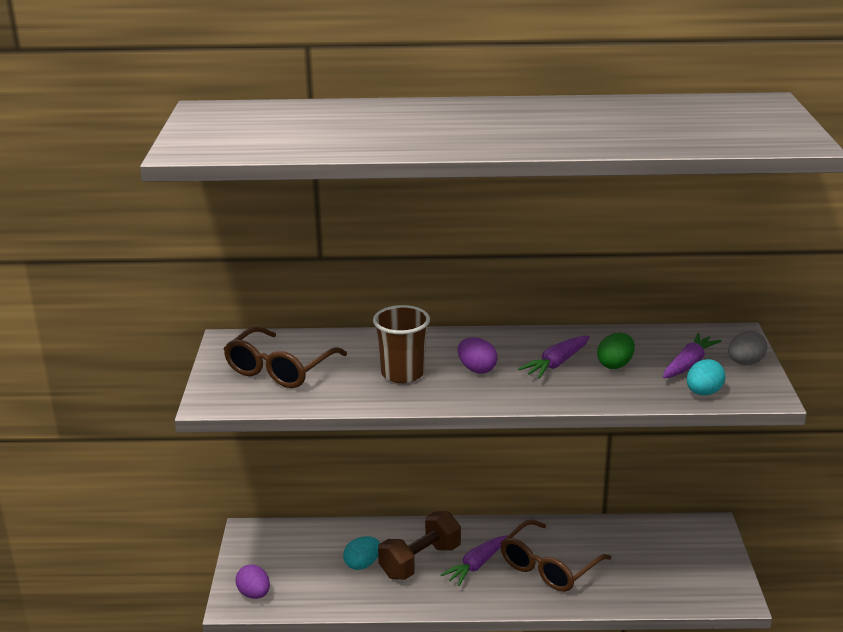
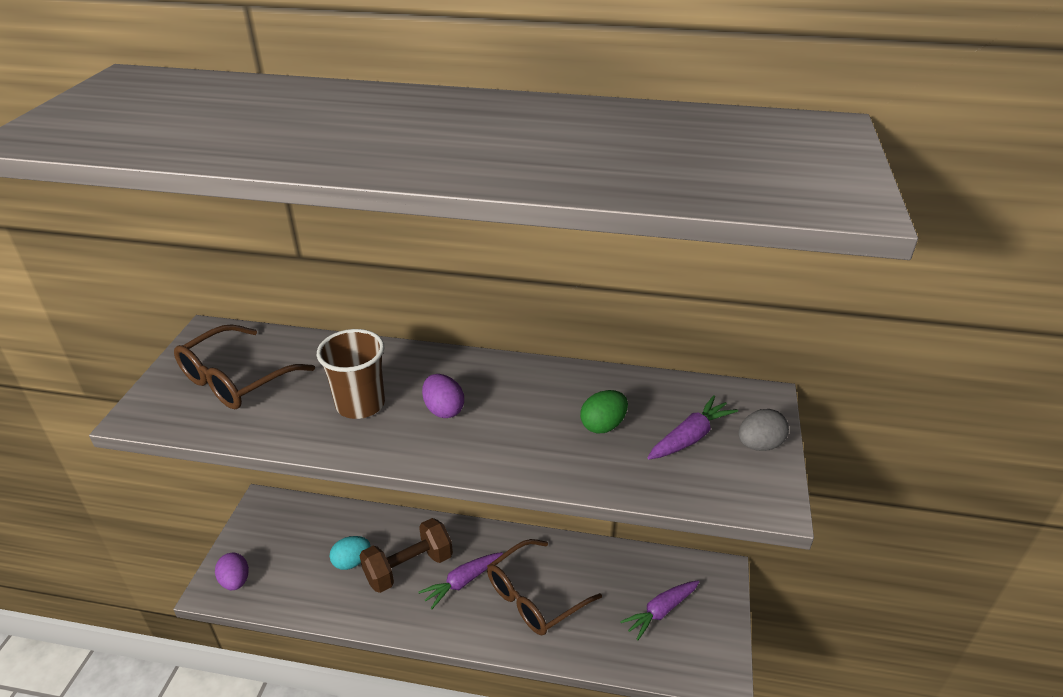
camera: 10 degrees right, 10 degrees up
(556, 364) = (536, 414): purple carrot -> purple carrot (661, 611)
(703, 393) = (692, 485): turquoise egg -> none

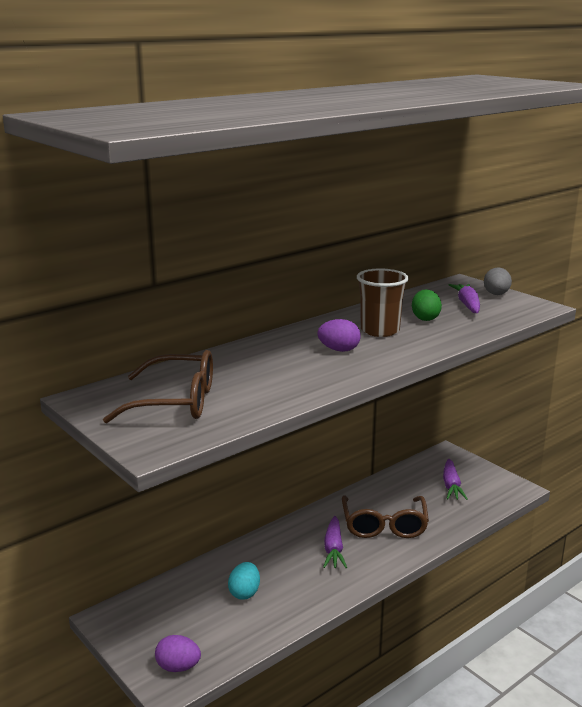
camera: 50 degrees left, 15 degrees down
(237, 379) = (175, 402): brown glasses -> brown glasses turned 75 degrees counterclockwise
(360, 404) = (288, 370): brown cup -> brown cup (380, 330)
(409, 568) = (288, 567): brown dumbbell -> none

